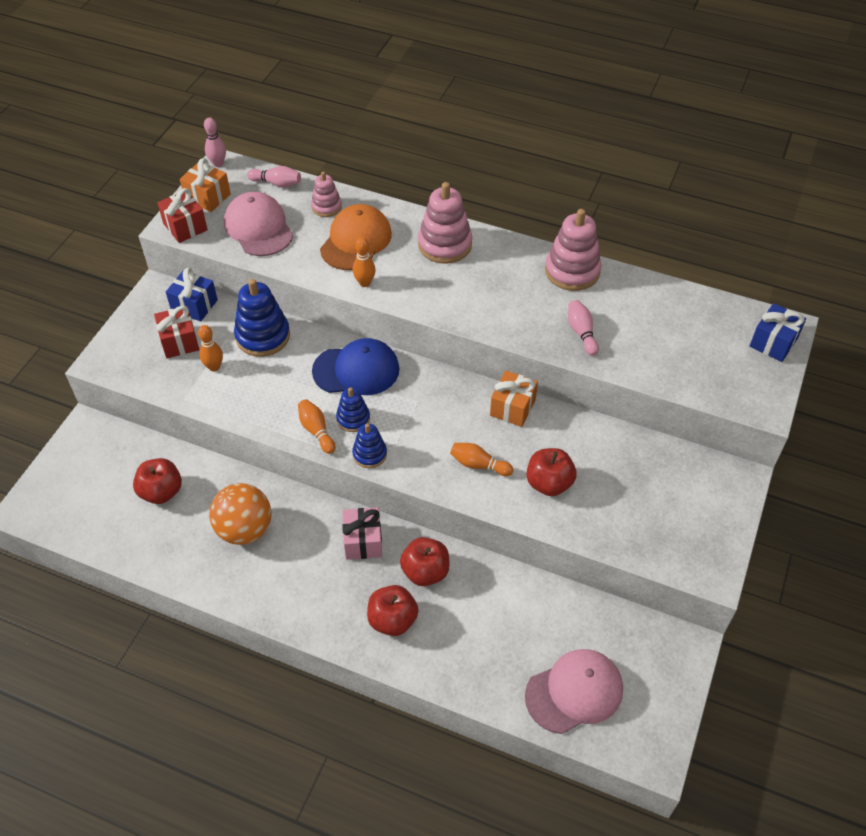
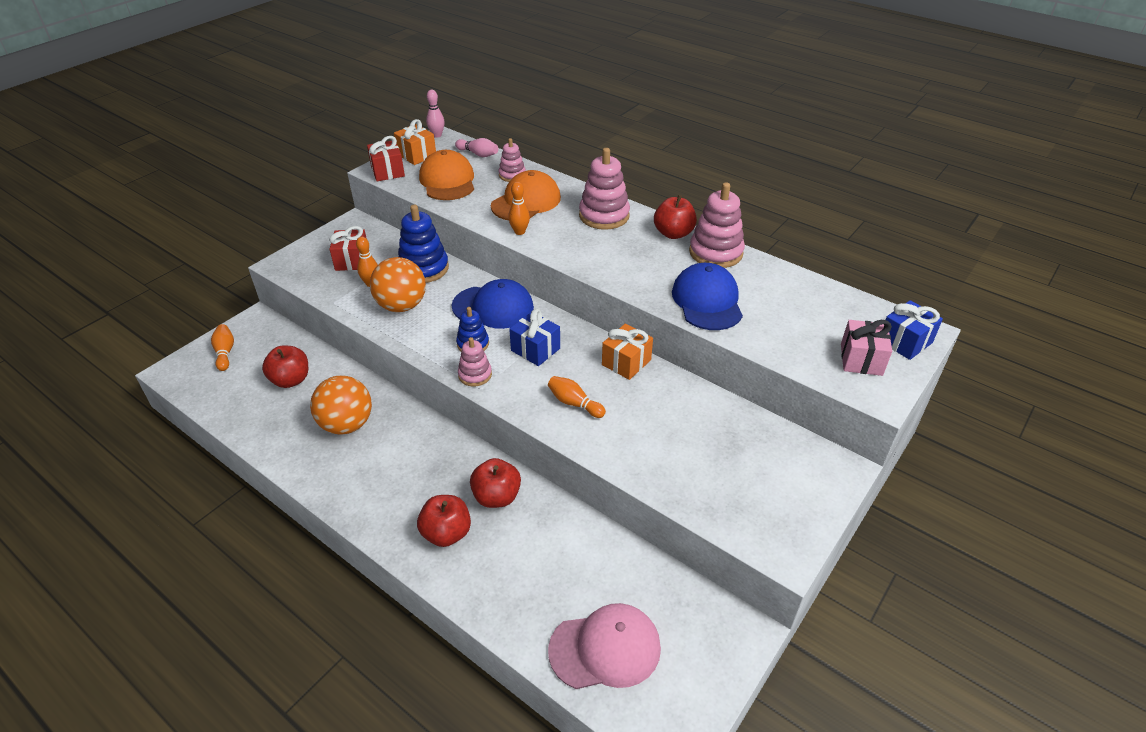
camera: 15 degrees right, 10 degrees down
(194, 305) = (378, 237): blue gift -> blue gift (535, 349)
(258, 228) = (447, 181): pink cap -> orange cap
(259, 388) = (402, 306): none -> orange ball
(316, 431) = (435, 347): orange bowling pin -> orange bowling pin (225, 353)
(363, 541) = (449, 457): pink gift -> pink gift (861, 359)
(369, 454) = (475, 375): blue stacking toy -> pink stacking toy
(549, 483) = (638, 433): red apple -> red apple (673, 233)
(581, 333) = (707, 301): pink bowling pin -> blue cap

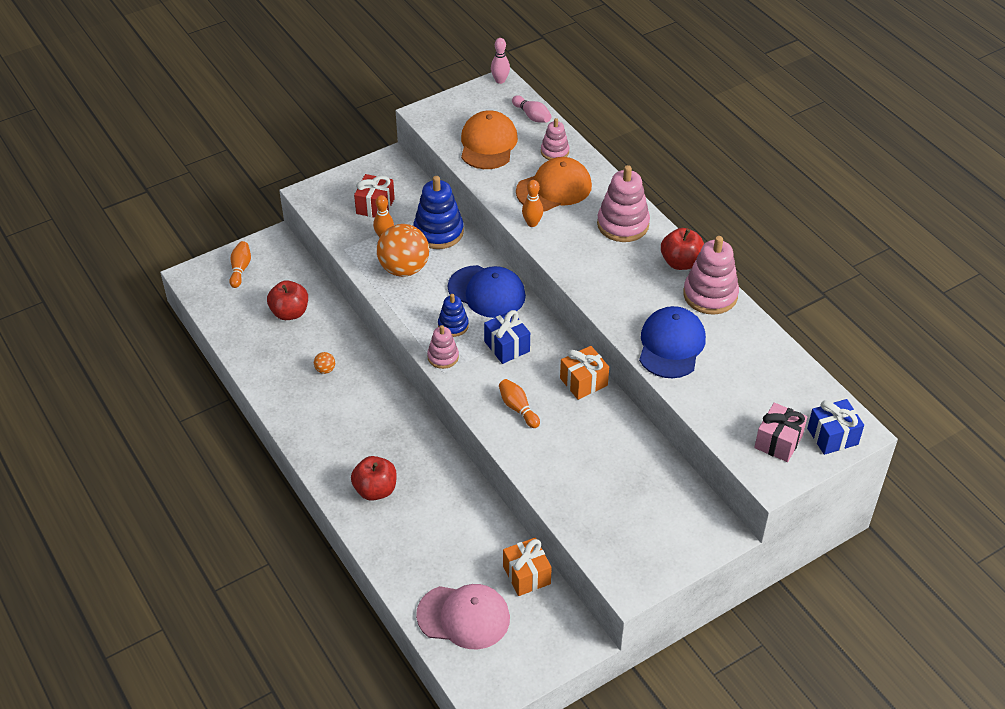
camera: 20 degrees right, 5 degrees up
(347, 424) = (325, 370): orange ball -> orange ball, size x0.40
(387, 171) = (434, 118): red gift -> none
(416, 155) = (470, 103): orange gift -> orange gift (526, 575)
(496, 497) = (428, 471): red apple -> none

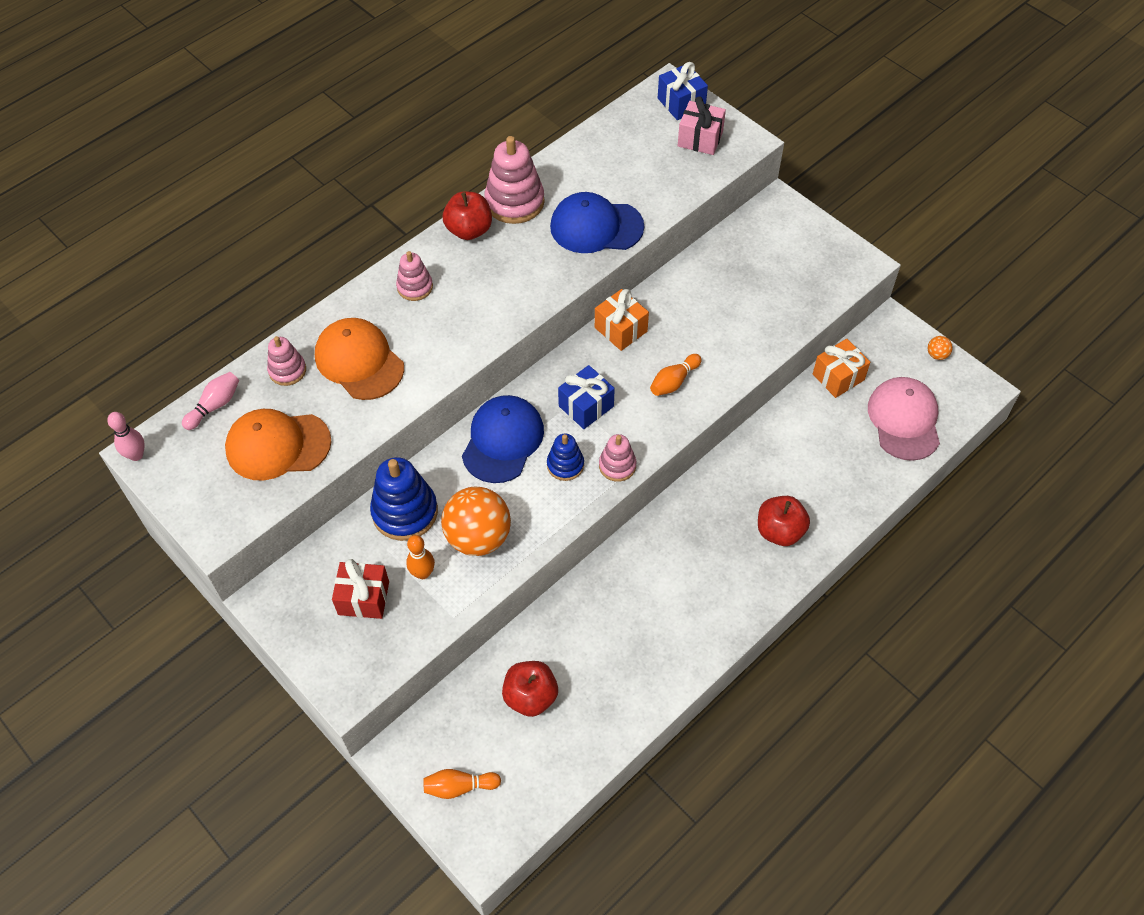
camera: 100 degrees left, 10 degrees up
(325, 370) = (618, 627): orange ball -> orange ball (937, 355)
(532, 223) = (426, 374): orange bowling pin -> none
(623, 224) = (415, 287): pink stacking toy -> pink stacking toy, size x0.58

